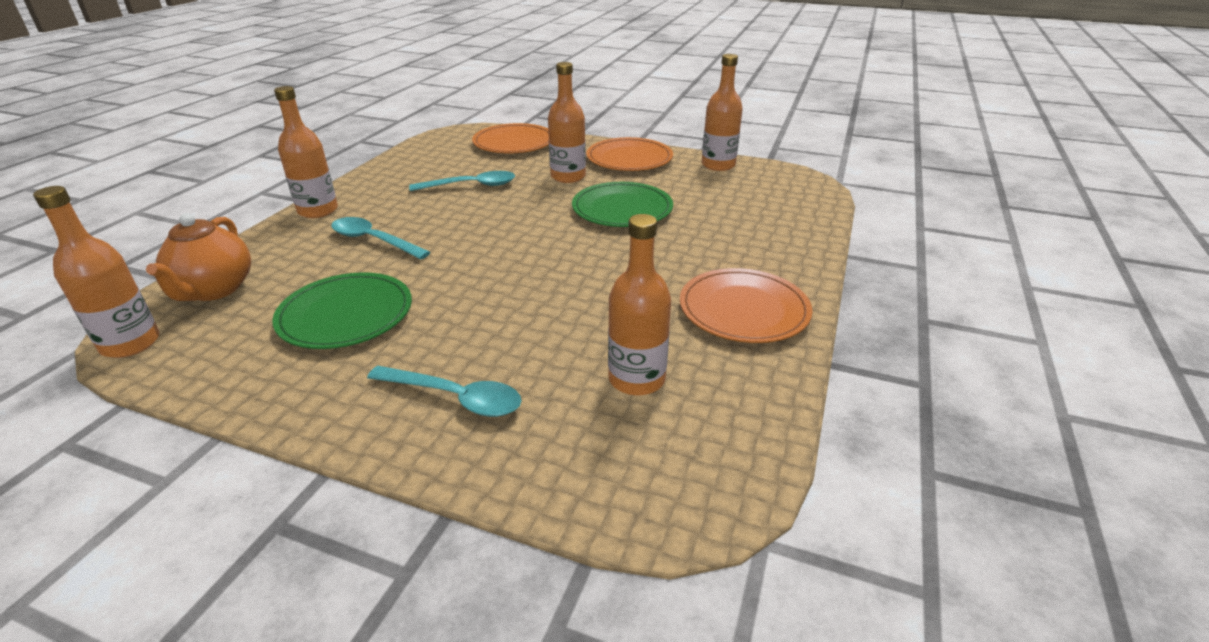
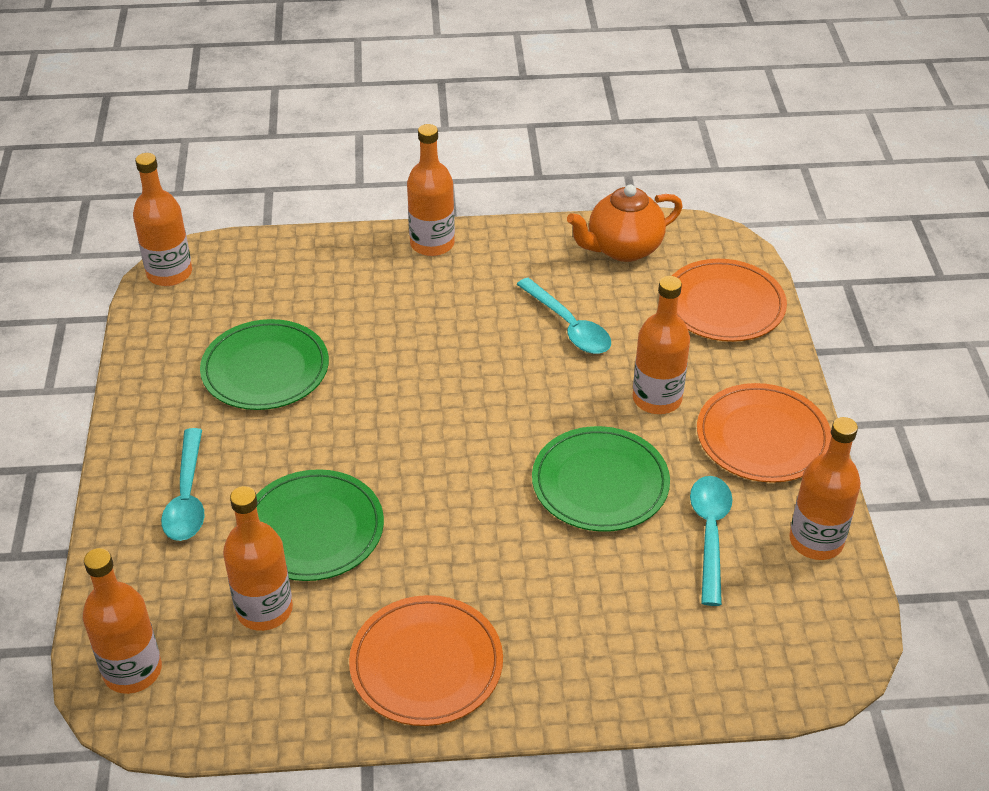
camera: 65 degrees right, 10 degrees up
(214, 290) = (260, 268): orange teapot -> orange teapot (623, 248)
(373, 240) = (398, 316): turquoise spoon -> turquoise spoon (710, 533)
(564, 331) = (313, 529): none -> green plate
(661, 489) = (132, 671): none -> orange bottle

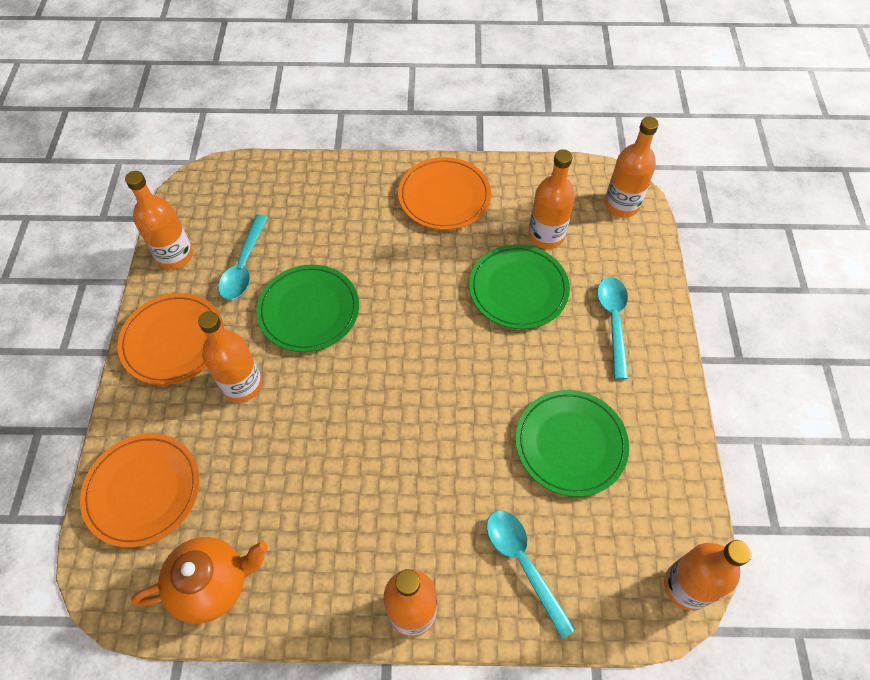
camera: 175 degrees left, 15 degrees up
(569, 326) = (295, 474): turquoise spoon -> turquoise spoon (523, 563)

